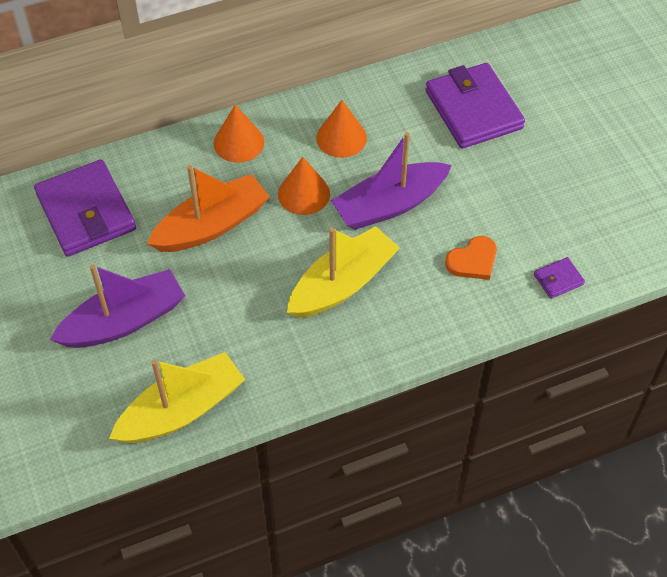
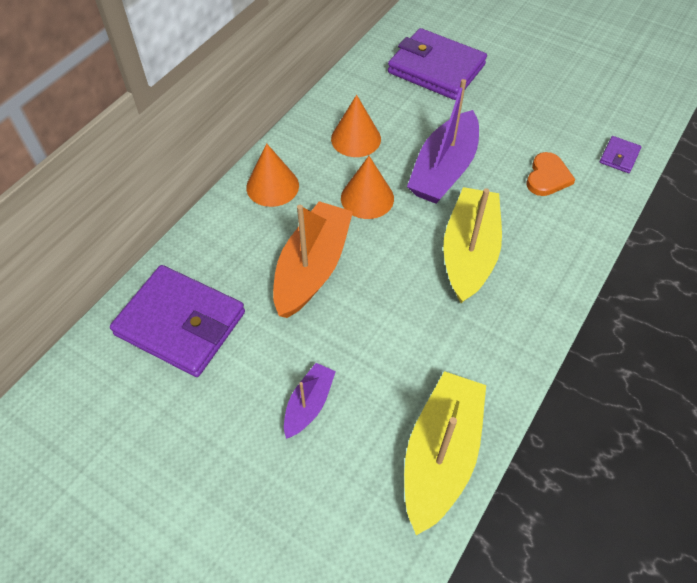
camera: 35 degrees left, 0 degrees up
(124, 321) = (309, 404): purple boat -> purple boat, size x0.53

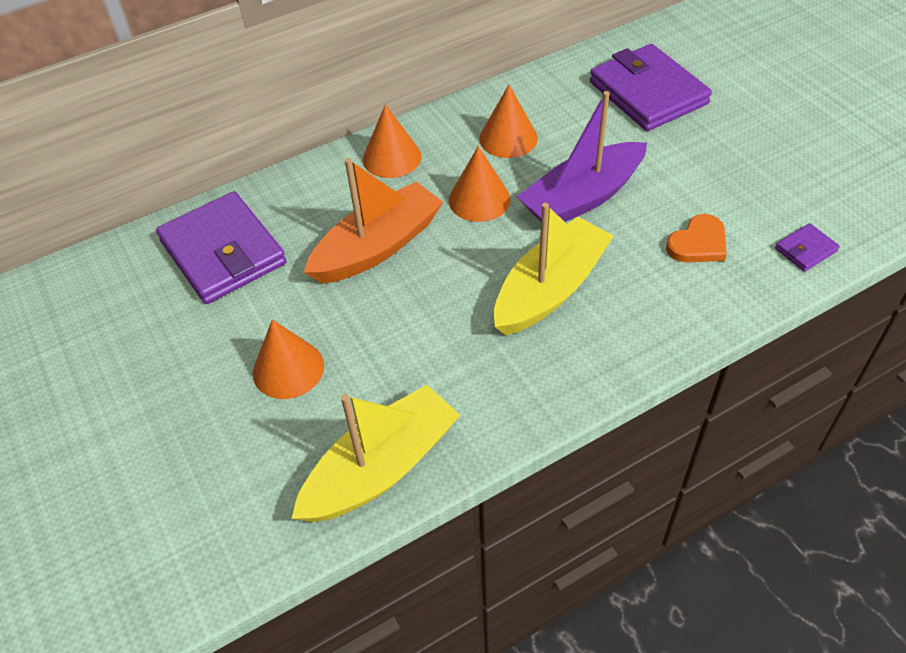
camera: 30 degrees right, 5 degrees down
(309, 404) = (288, 369): purple boat -> orange cone

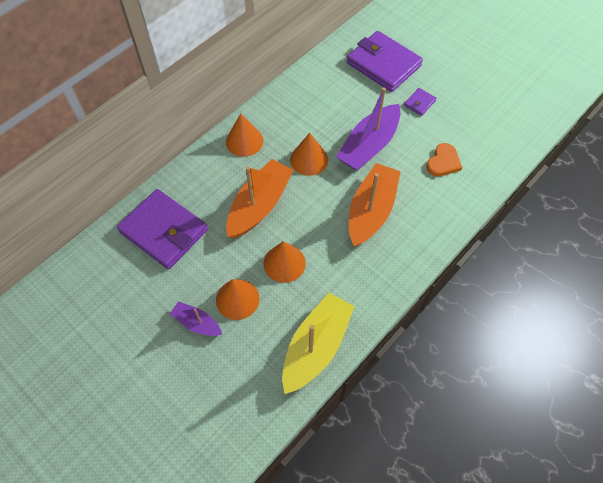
camera: 20 degrees left, 10 degrees up
(213, 388) = (197, 323): none -> purple boat
(508, 138) = (311, 113): orange cone -> orange cone (284, 263)
(550, 289) = (371, 210): yellow boat -> orange boat
(805, 250) = (501, 153): purple wallet -> purple wallet (419, 103)

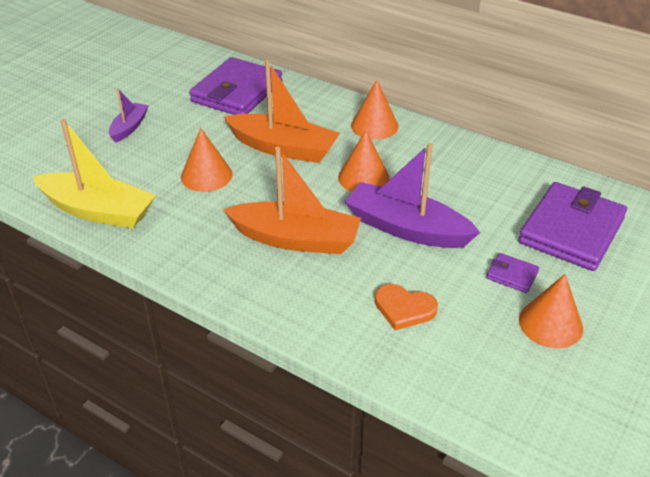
camera: 80 degrees right, 20 degrees down
(237, 299) = (158, 149): orange cone -> orange cone (550, 324)

